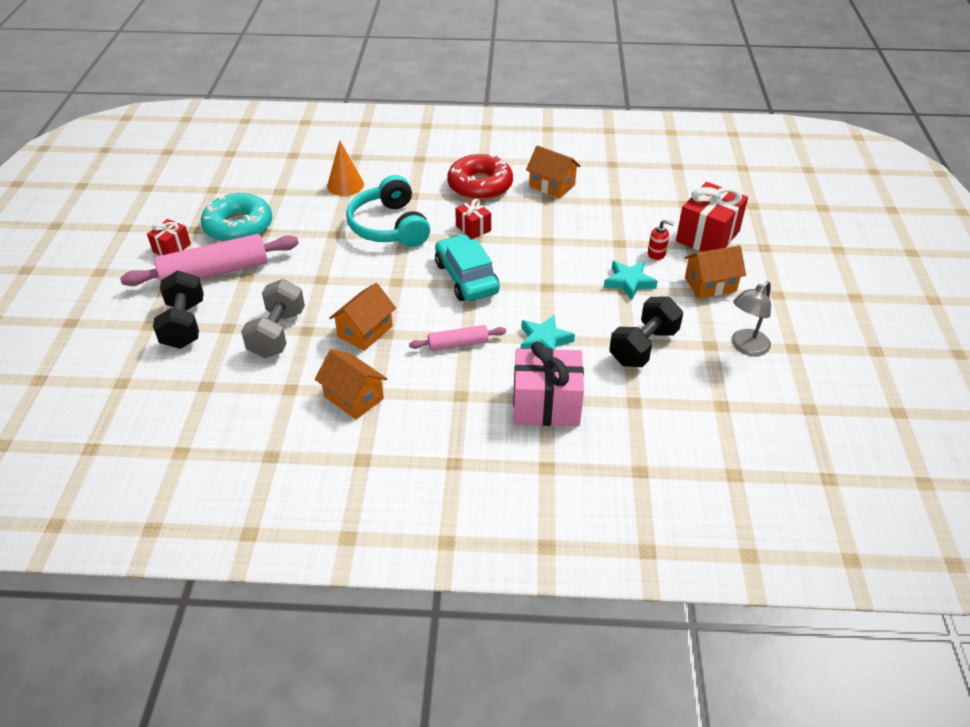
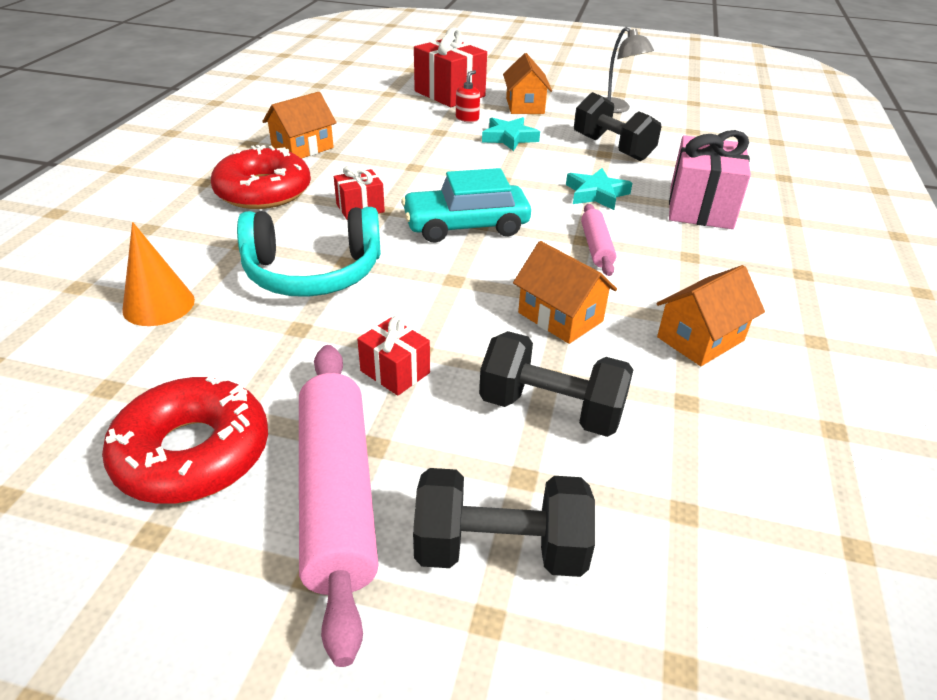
camera: 80 degrees left, 5 degrees down
(172, 248) = (202, 579): red gift -> red gift (395, 372)
(238, 226) = (193, 453): turquoise donut -> red donut
(277, 334) = (551, 409): grey dumbbell -> black dumbbell

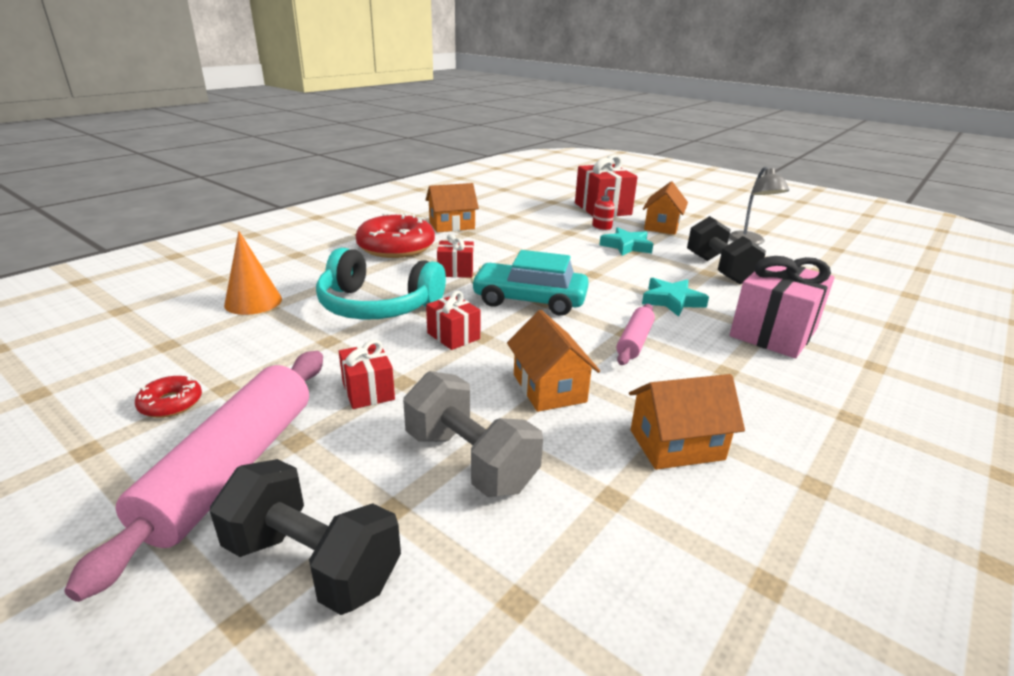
camera: 25 degrees right, 10 degrees down
(193, 453) = (171, 403): red donut -> red donut, size x0.46
(425, 287) = (453, 336): none -> red gift
(551, 409) = (470, 461): black dumbbell -> grey dumbbell

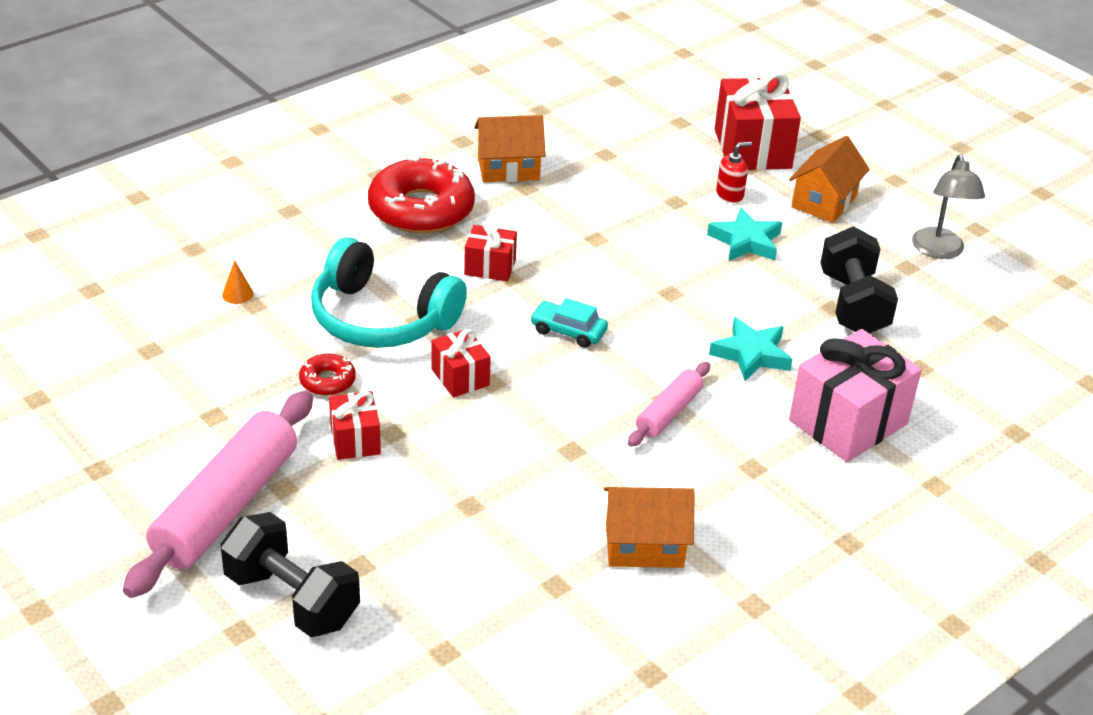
camera: 10 degrees right, 10 degrees up
(171, 403) = (164, 428): red donut -> red donut (327, 381)
(253, 302) = (237, 294): orange cone -> orange cone, size x0.48
(470, 461) = (439, 531): grey dumbbell -> none
(529, 300) = (568, 331): turquoise car -> turquoise car, size x0.53
(549, 388) = (543, 462): orange house -> none

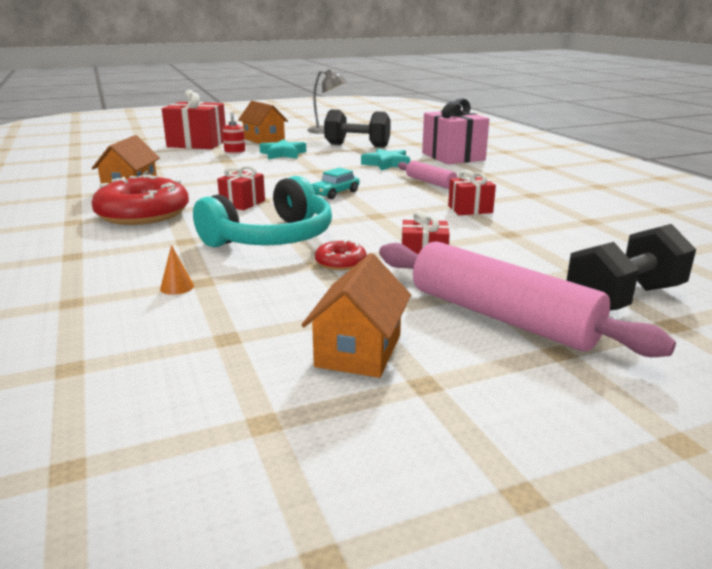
camera: 70 degrees left, 15 degrees down
(460, 377) = (364, 222): red gift -> red gift (470, 209)
(644, 545) = (551, 199): orange house -> orange house (358, 351)

